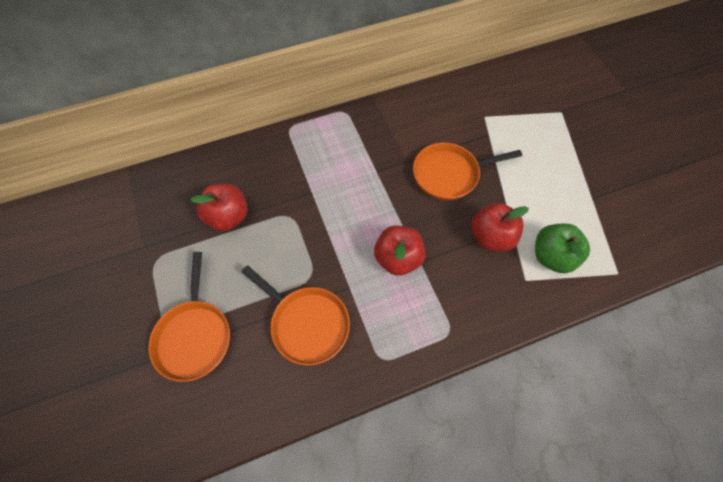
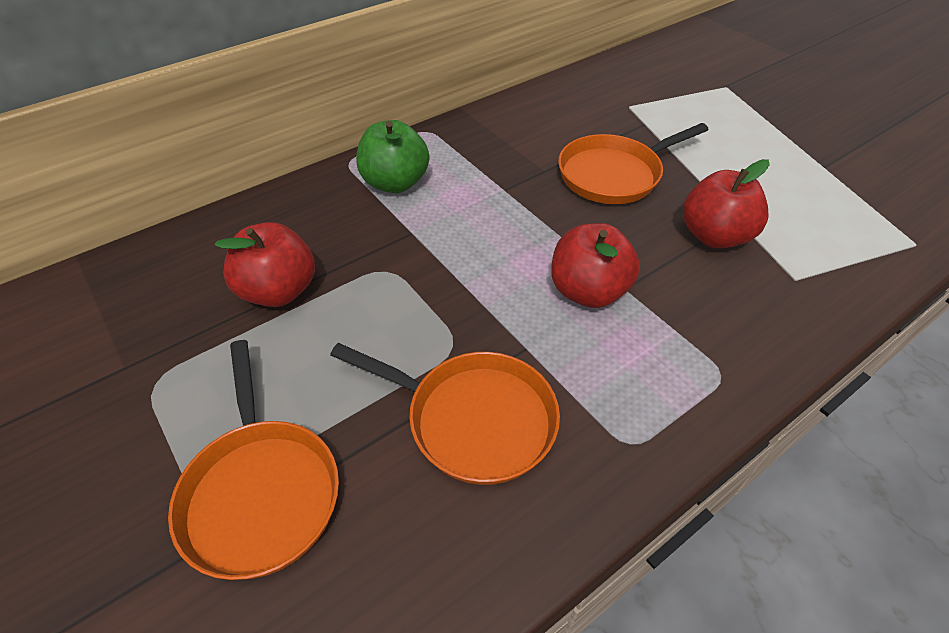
camera: 15 degrees left, 15 degrees down
(552, 256) = (814, 242): green apple -> green apple (395, 183)

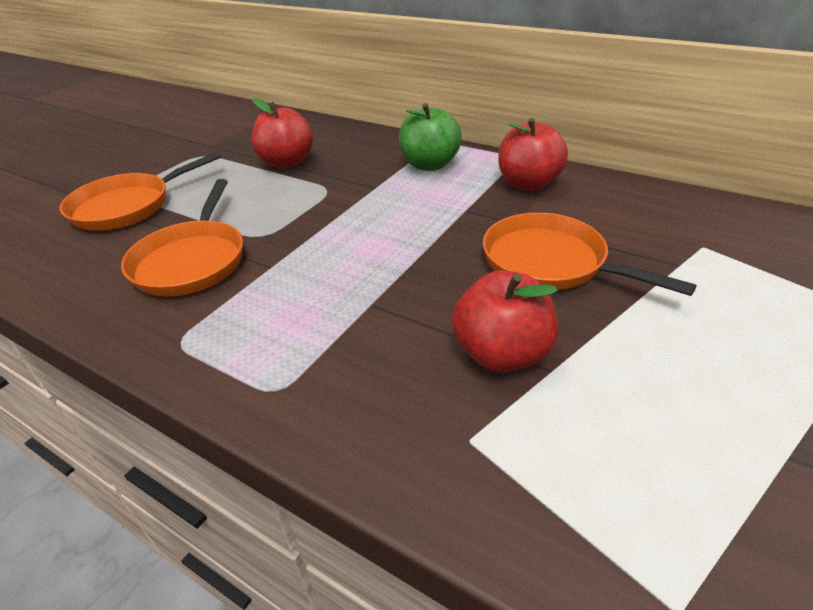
camera: 70 degrees right, 10 degrees down
(588, 291) = (354, 283): red apple -> red apple (528, 183)

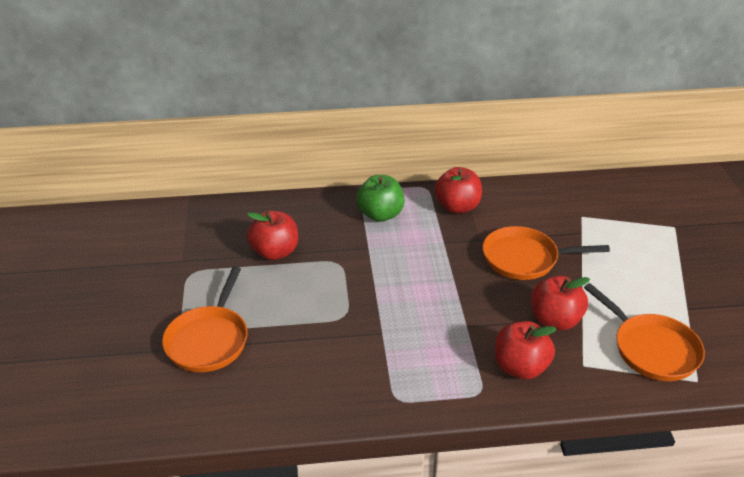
camera: 40 degrees left, 0 degrees up
(192, 260) = (326, 353): orange pan -> orange pan (651, 349)
(370, 389) = (520, 367): none -> red apple

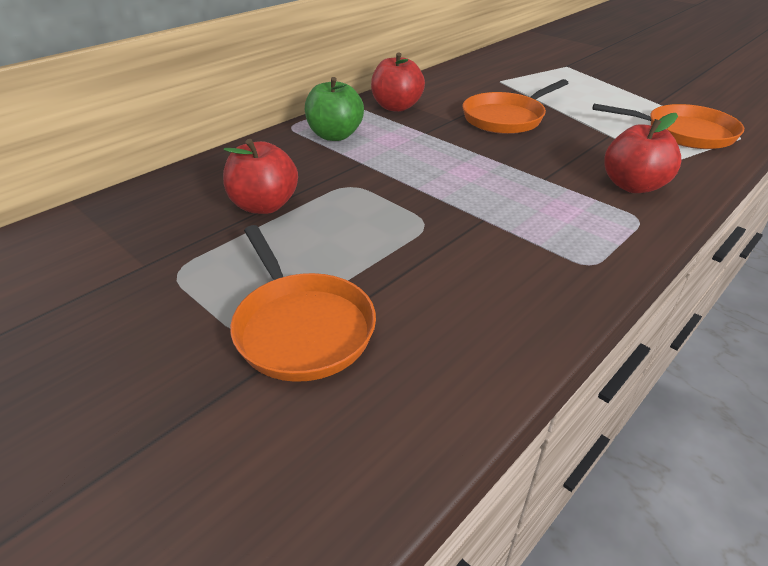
camera: 40 degrees left, 0 degrees up
(555, 320) = (597, 145): red apple -> none

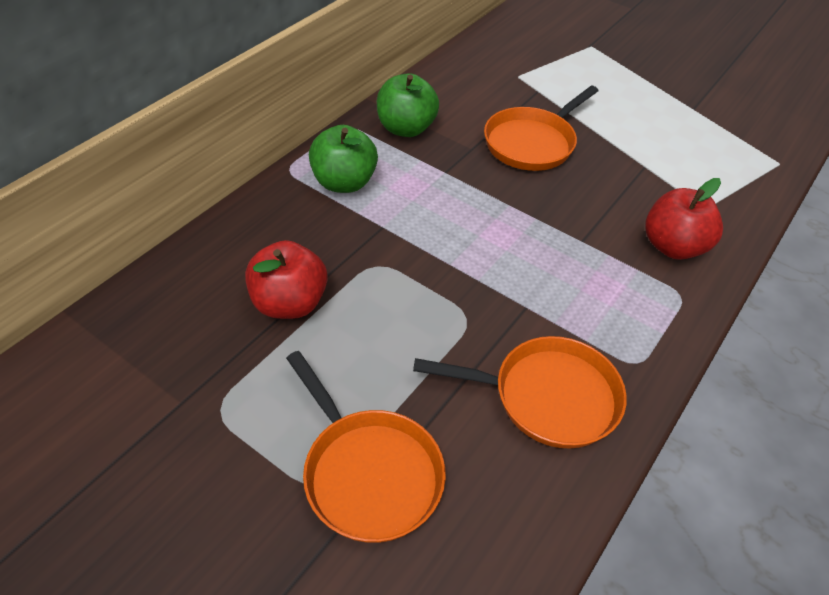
camera: 10 degrees left, 10 degrees up
(396, 107) = (406, 128): red apple -> green apple
(683, 133) = (721, 159): orange pan -> orange pan (547, 397)

